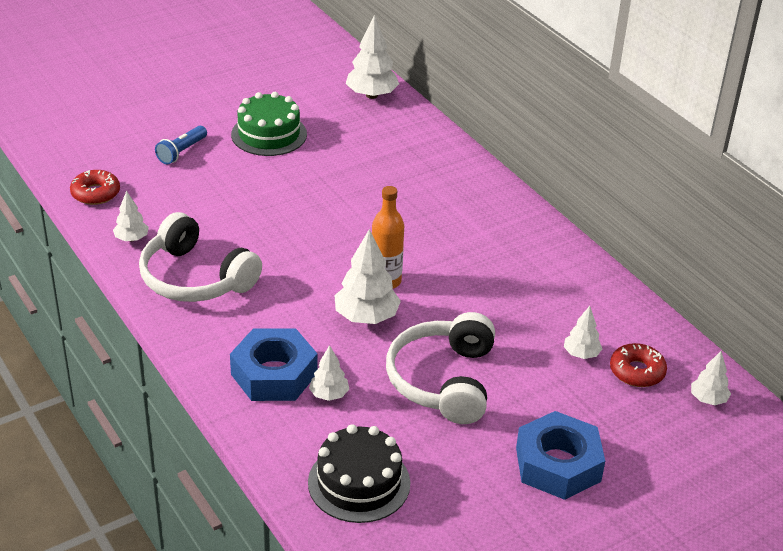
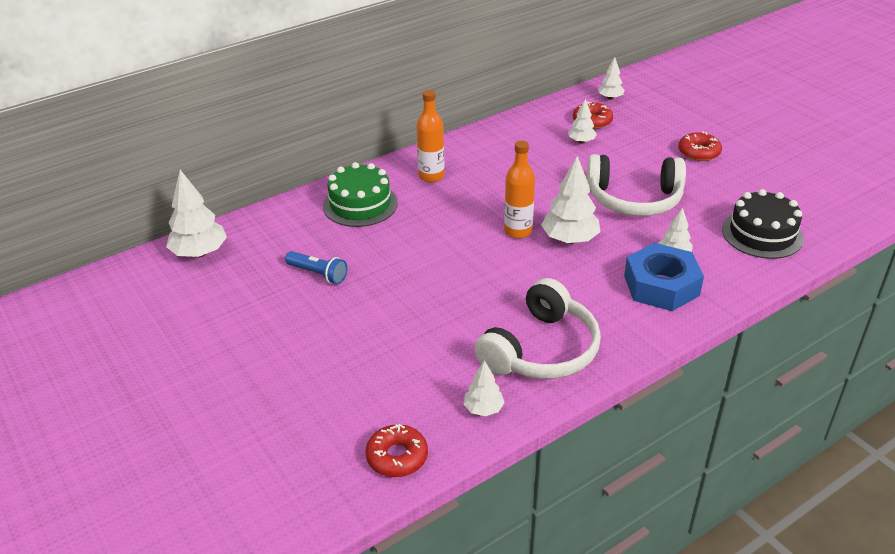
camera: 90 degrees left, 0 degrees up
(182, 152) = (306, 390): blue flashlight -> blue flashlight (318, 274)
(269, 134) = (272, 322): green cake -> green cake (360, 204)
(497, 228) = (431, 176): none -> orange bottle
(558, 464) = (699, 152): blue nut -> red donut

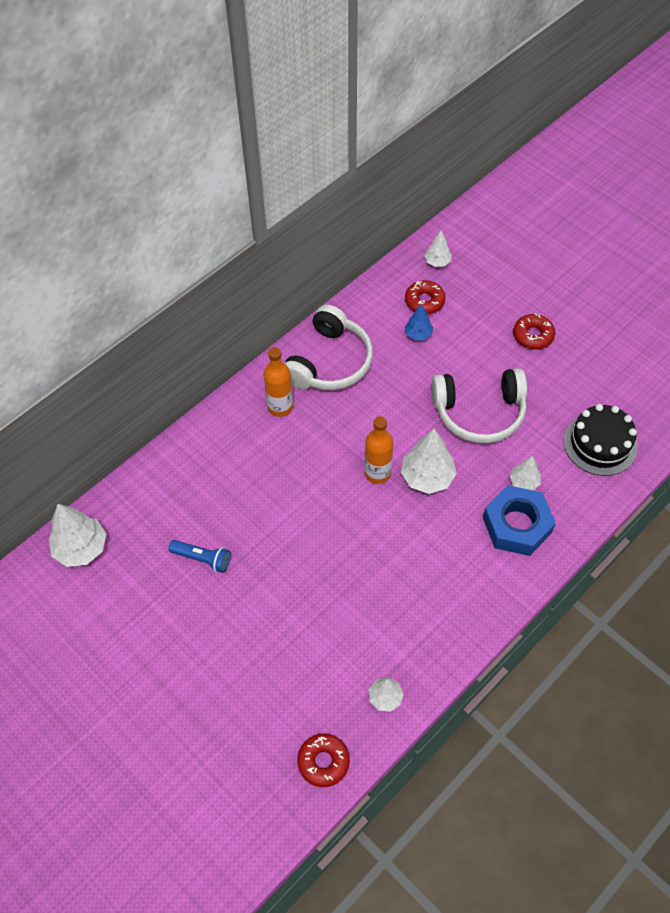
camera: 10 degrees left, 20 degrees up
(360, 204) = (219, 458): green cake -> none
(541, 350) = (423, 621): white headphones -> white headphones (329, 362)
(581, 141) = (418, 334): white tree -> blue tree

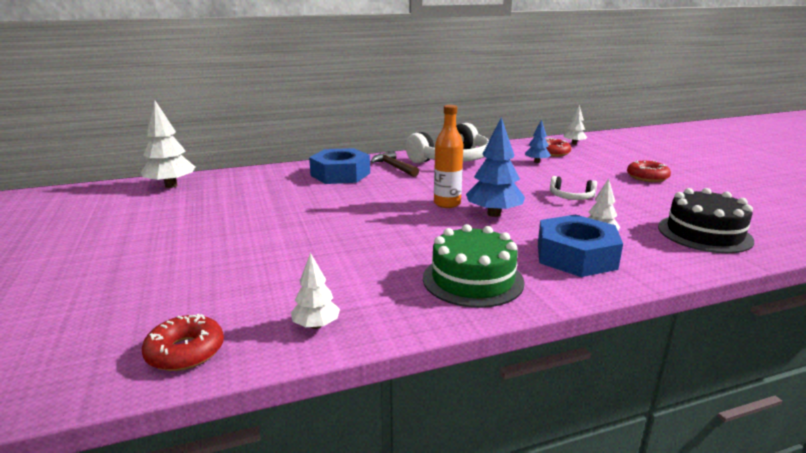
camera: 25 degrees right, 35 degrees down
(202, 559) = (249, 207): blue flashlight -> none
(237, 448) = (340, 174): none -> blue nut
(280, 407) = (393, 167): orange bottle -> brown hammer
(427, 477) = (493, 214): white tree -> blue tree
(458, 594) = (473, 279): none -> green cake
(479, 412) = (571, 197): white headphones -> white headphones, size x0.48

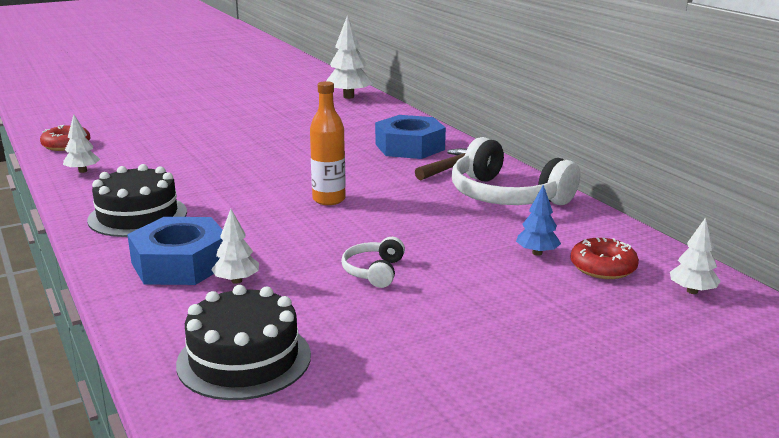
camera: 80 degrees right, 0 degrees up
(473, 279) = (138, 216): green cake -> black cake
(493, 214) = (300, 223): blue tree -> none
(647, 177) = (505, 346): red donut -> none

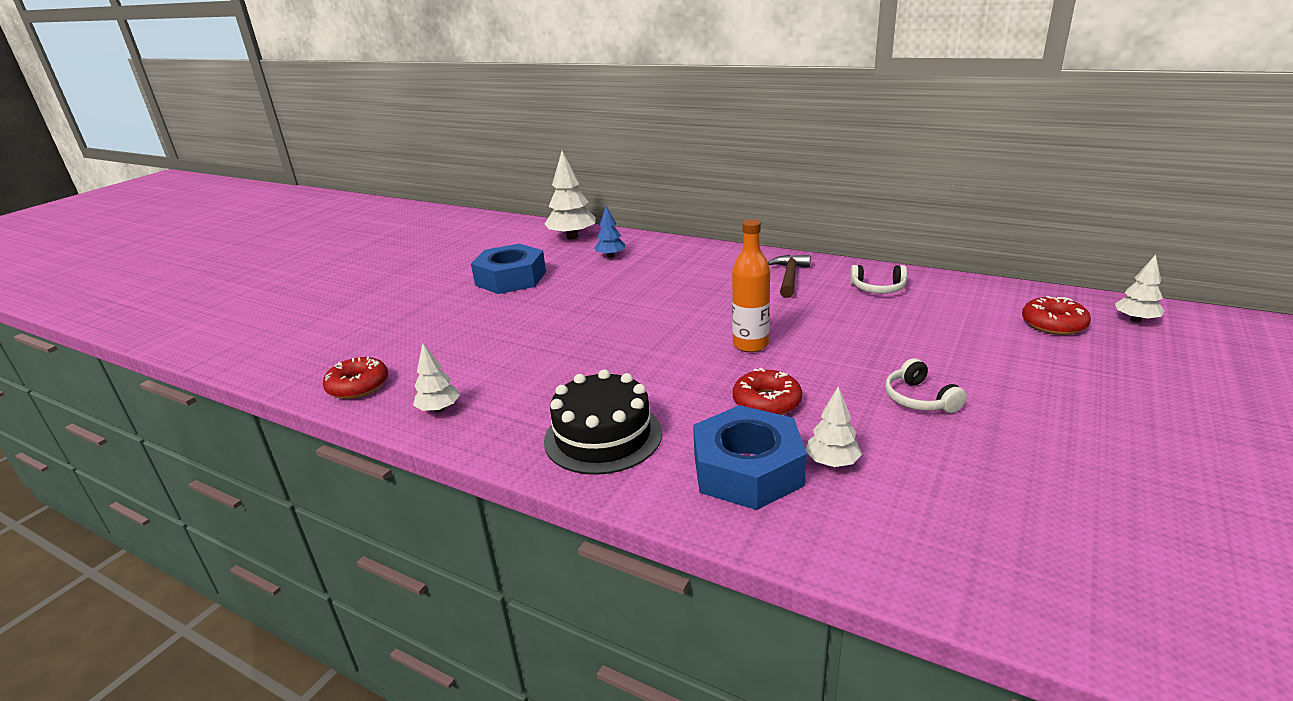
camera: 30 degrees left, 5 degrees up
(244, 359) = (994, 540): black cake -> none
(268, 234) = (766, 402): none -> red donut
(410, 147) = (719, 269): blue nut -> blue nut (511, 278)
(506, 196) = (878, 288): white headphones -> white headphones, size x0.48
(537, 253) = (992, 330): blue tree -> blue tree (610, 256)

